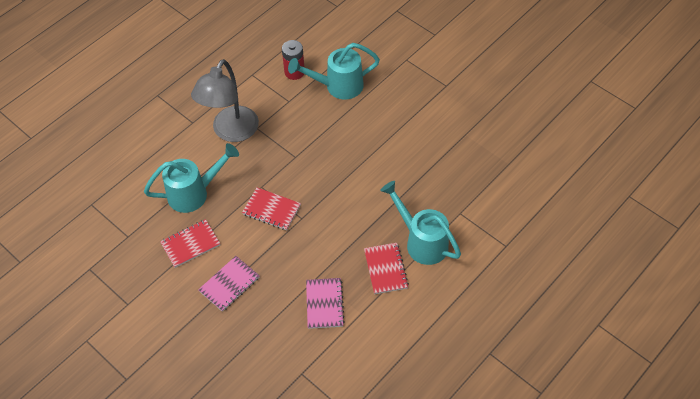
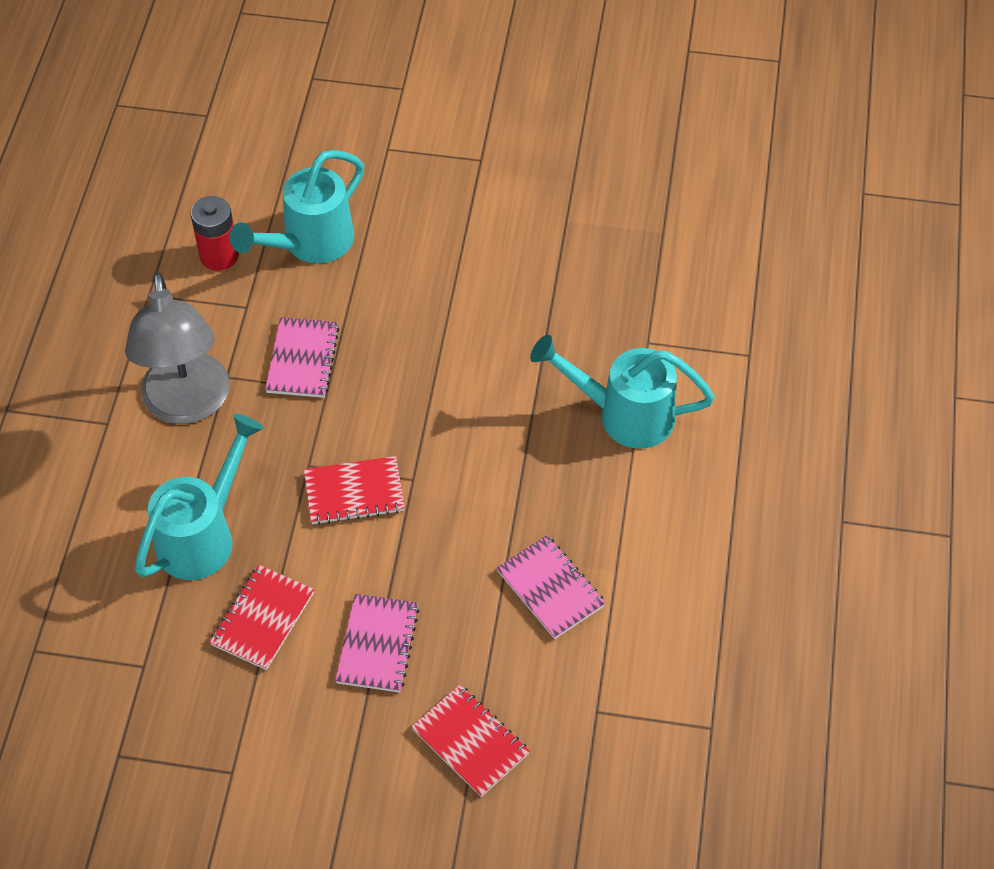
camera: 35 degrees left, 0 degrees up
(295, 137) = (302, 359): none -> pink notebook
(385, 269) = (602, 485): red notebook -> red notebook (470, 742)

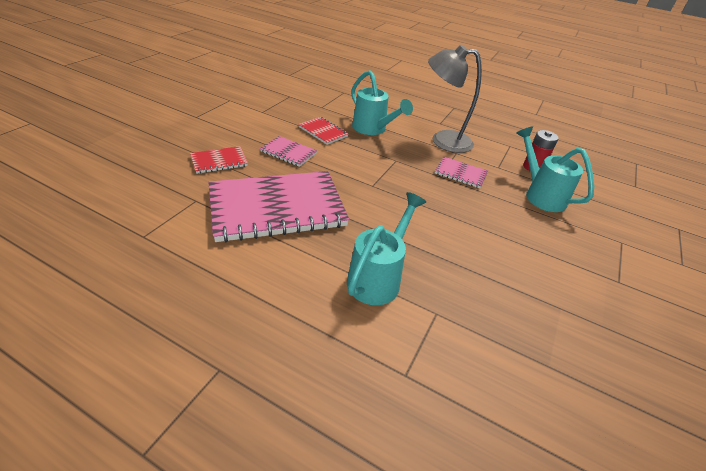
camera: 105 degrees right, 15 degrees down
(354, 492) = (374, 167): red notebook -> none
(550, 589) = (277, 208): pink notebook -> pink notebook, size x2.24

